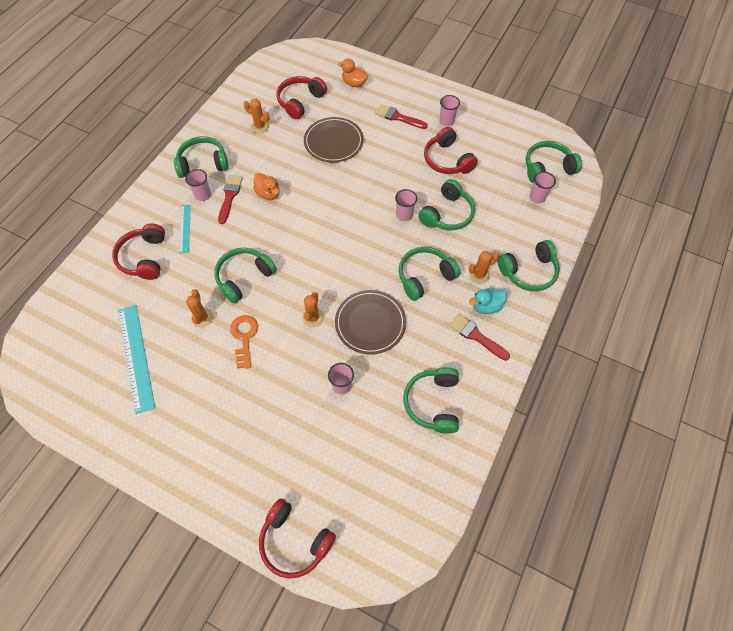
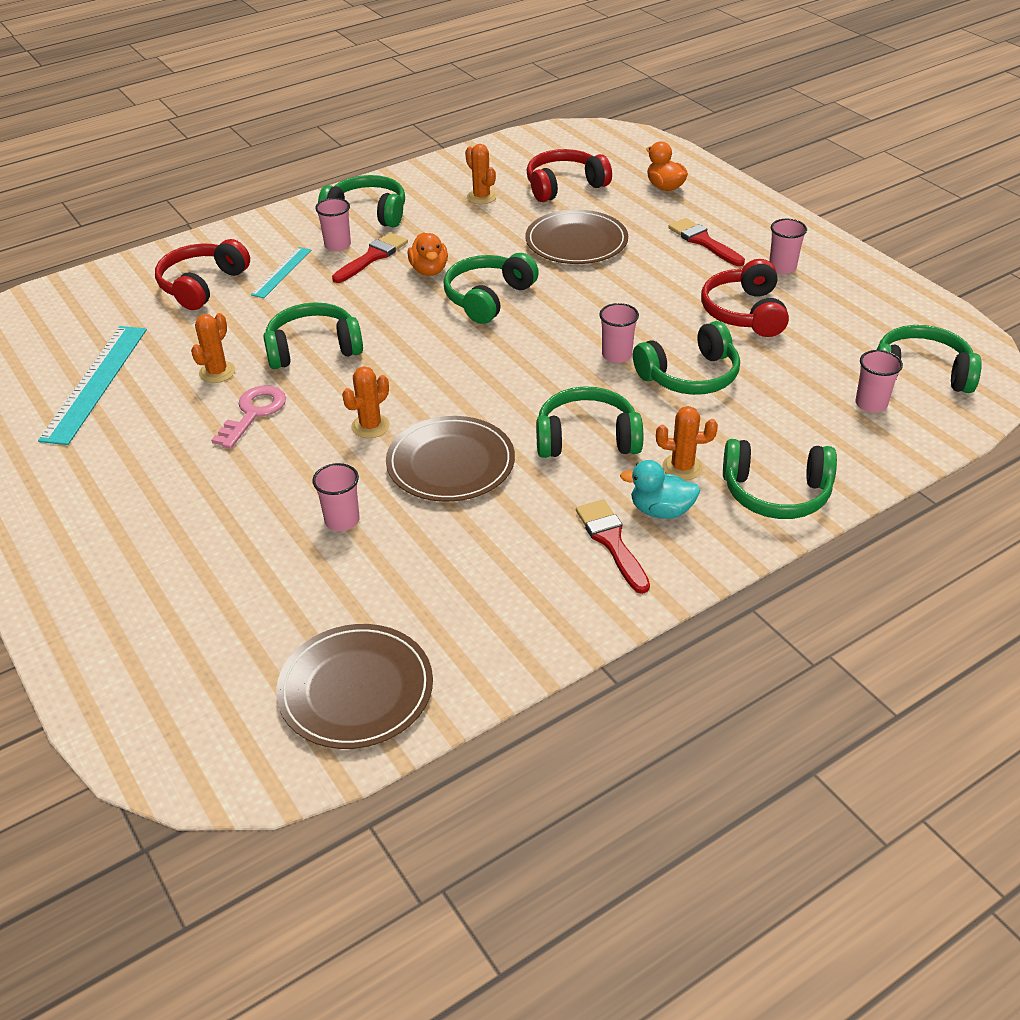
camera: 30 degrees right, 20 degrees down
(244, 337) = (254, 413): orange key -> pink key
(295, 541) = (107, 676): red headphones -> none
(419, 482) = (356, 689): none -> brown plate
(433, 403) = (466, 598): green headphones -> green headphones (488, 298)

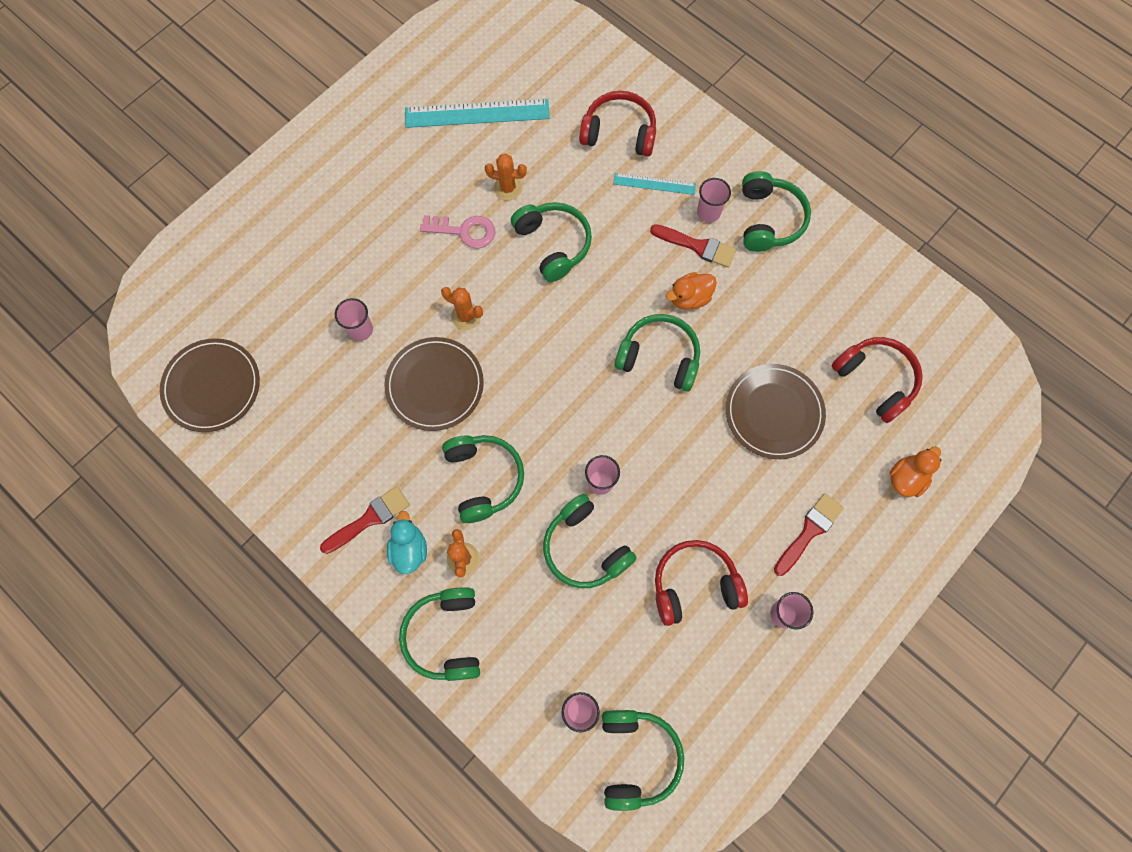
camera: 75 degrees right, 30 degrees up
(481, 197) = (829, 309): orange cactus -> none

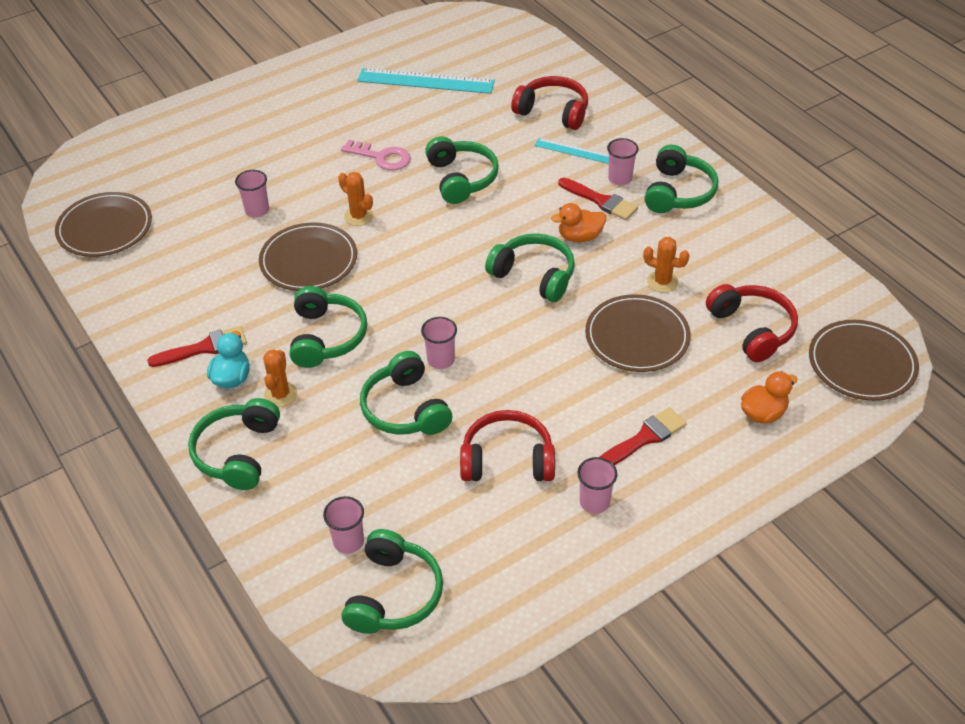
camera: 15 degrees right, 25 degrees down
(507, 188) = (434, 134): orange cactus -> orange cactus (662, 282)
(980, 399) = (862, 363): none -> brown plate

